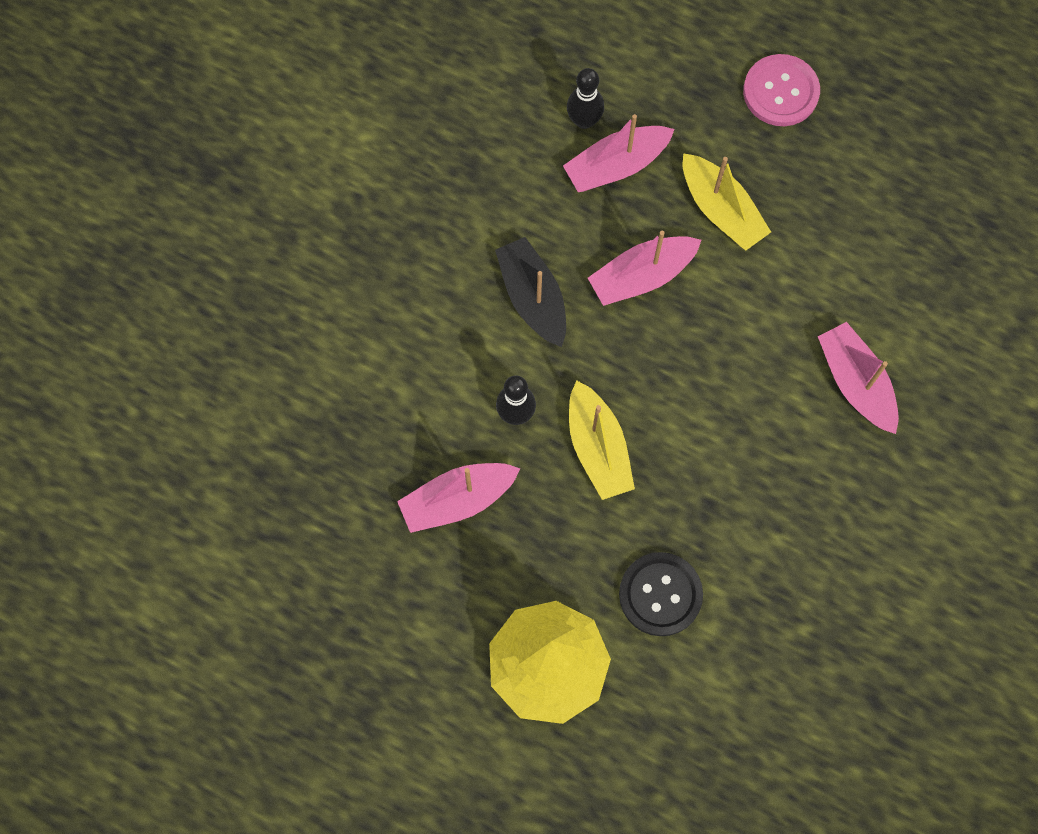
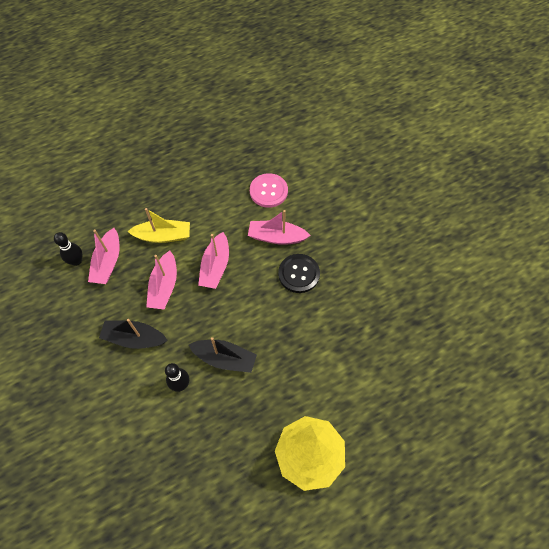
camera: 55 degrees left, 10 degrees down
(457, 500) = (199, 442): pink boat -> pink boat (215, 266)
(598, 448) = (224, 358): yellow boat -> black boat
(660, 594) = (311, 378): black button -> black button (299, 274)
(780, 92) = (135, 181): pink button -> pink button (268, 191)

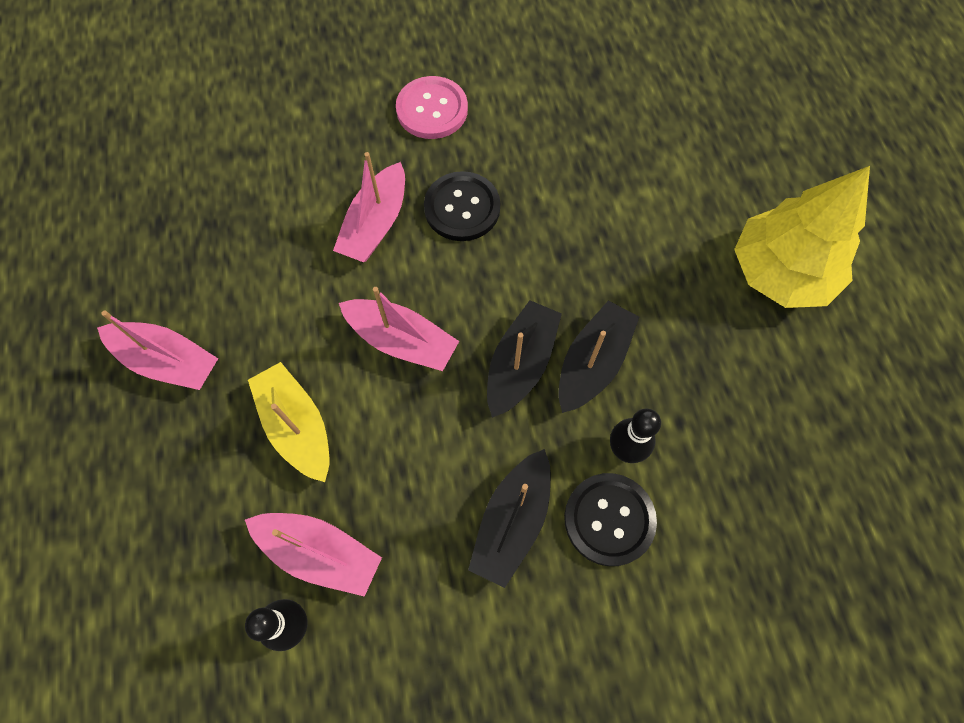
camera: 75 degrees left, 5 degrees up
(142, 383) = (609, 519): none -> black button
(163, 236) = (297, 426): yellow boat -> yellow boat turned 45 degrees counterclockwise
(164, 286) = (414, 444): pink boat -> pink boat (167, 361)
(216, 323) = (521, 364): none -> black boat
(268, 191) = (270, 214): pink button -> pink button (432, 109)

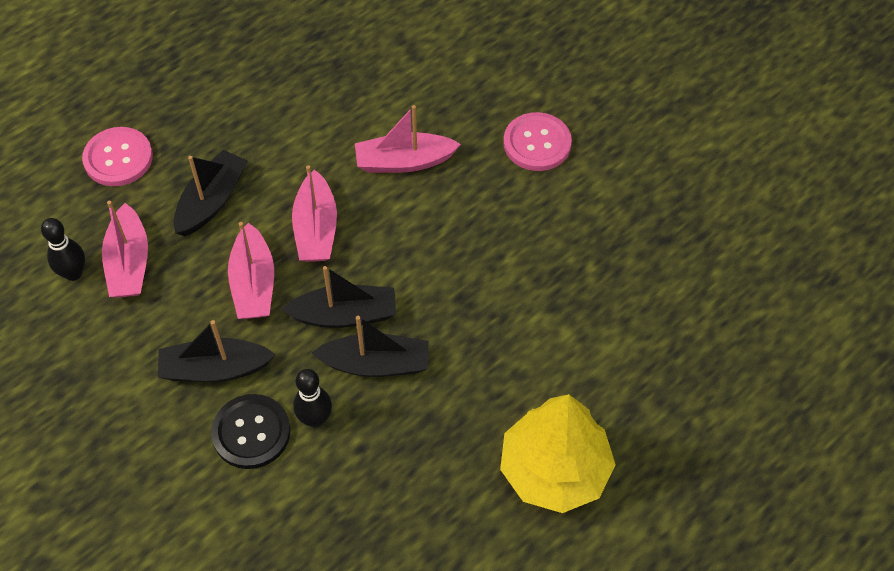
camera: 60 degrees right, 10 degrees down
(166, 501) = (118, 158): none -> pink button
(167, 361) = (215, 101): pink boat -> pink boat (253, 283)
(297, 426) = (211, 201): yellow boat -> black boat
(462, 208) = (457, 210): black button -> none

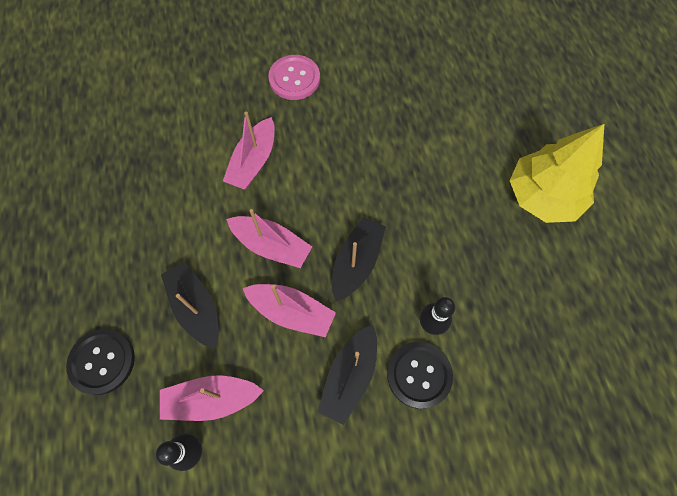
camera: 60 degrees left, 10 degrees up
(118, 158) = (102, 362): pink button -> black button
(129, 263) = (211, 399): pink boat -> pink boat turned 150 degrees clockwise
(376, 364) = (408, 262): black boat -> none

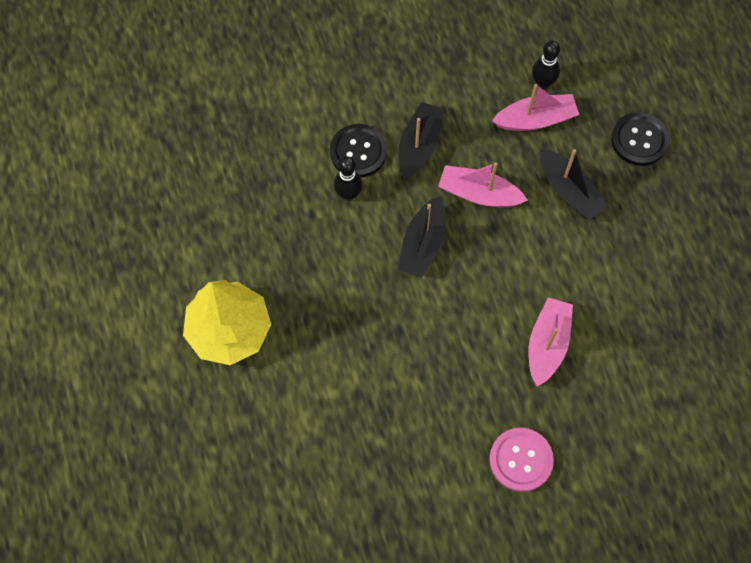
camera: 175 degrees right, 0 degrees up
(271, 246) = (509, 254): pink boat -> none

